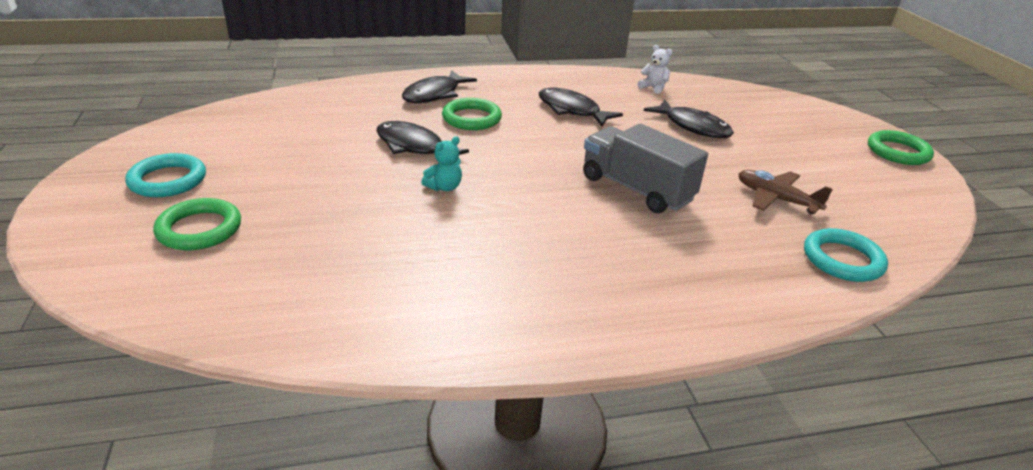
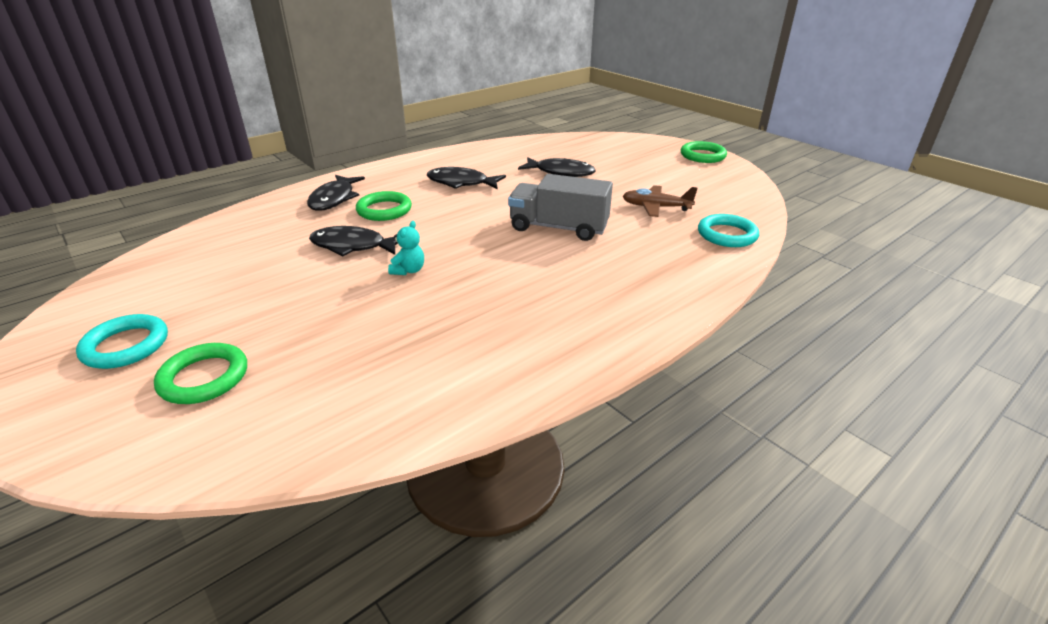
camera: 25 degrees left, 0 degrees up
(653, 88) = (509, 151): white teddy bear -> none

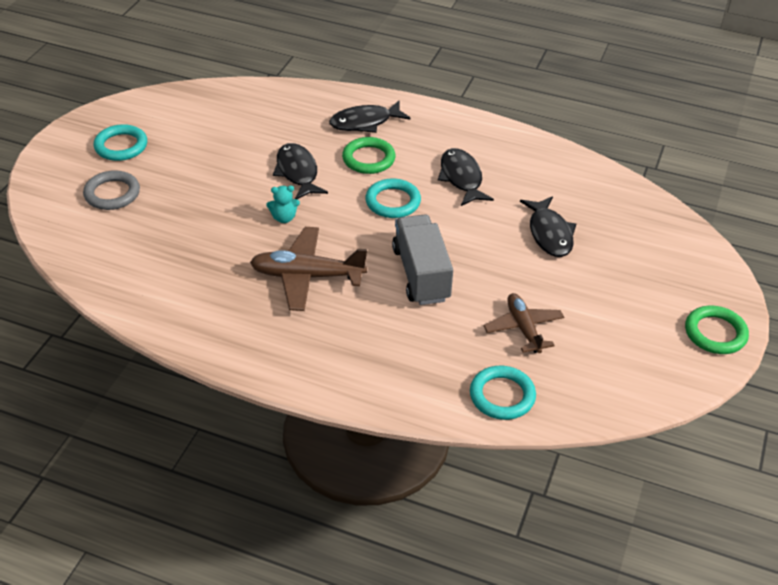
camera: 60 degrees right, 10 degrees up
(204, 378) = (112, 194): green ring -> grey ring
(454, 215) = (393, 202): none -> turquoise ring
(507, 280) = (307, 276): none -> brown plane

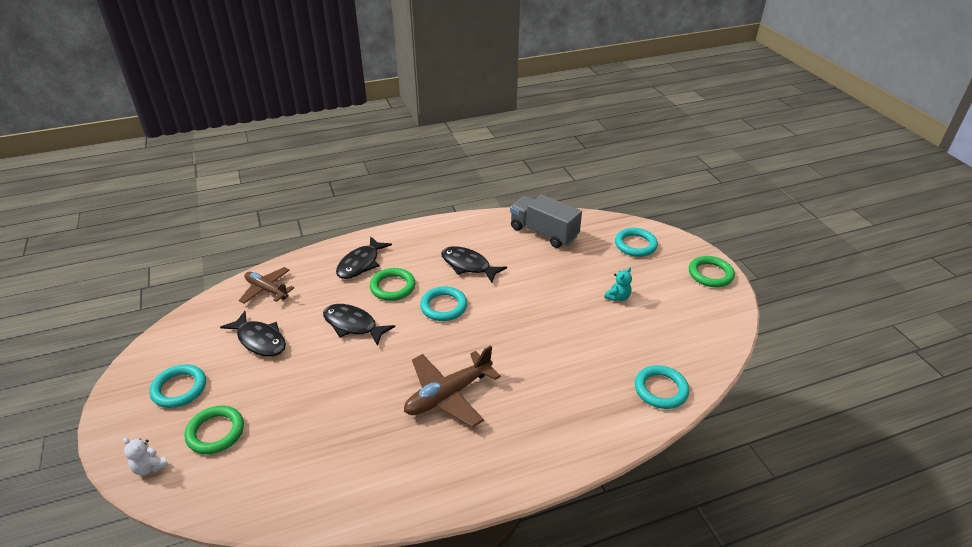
camera: 40 degrees left, 5 degrees down
(49, 191) = (149, 467): none -> white teddy bear
(112, 194) = (215, 432): grey ring -> green ring
(284, 218) = (381, 364): turquoise teddy bear -> turquoise teddy bear (618, 297)
(421, 274) = (520, 343): grey truck -> grey truck (543, 232)
(523, 328) = (619, 338): brown plane -> brown plane (267, 290)
(549, 234) = (560, 270): black fish -> black fish (260, 340)
(668, 256) = (635, 245): none -> turquoise ring

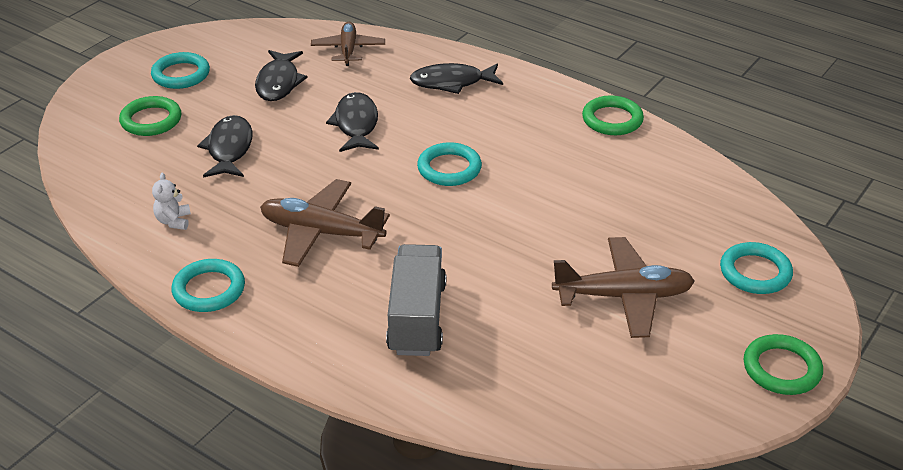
camera: 55 degrees right, 0 degrees up
(149, 467) = (88, 109): white teddy bear -> white teddy bear (173, 221)
(393, 287) = (440, 120): green ring -> green ring (612, 120)
(468, 265) = (538, 154): black fish -> black fish (229, 149)
(543, 232) = (675, 183): grey truck -> grey truck (417, 318)
(618, 297) = (623, 296): turquoise teddy bear -> brown plane
(660, 389) = (491, 396): turquoise ring -> turquoise ring (209, 290)

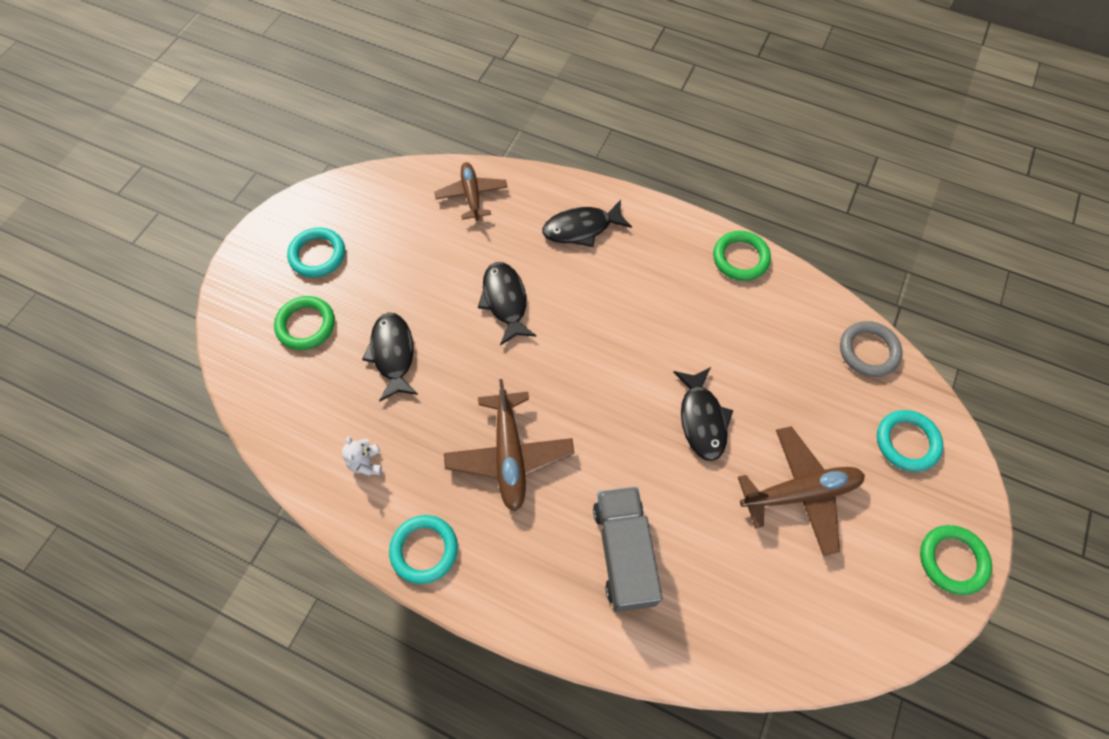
camera: 10 degrees left, 25 degrees up
(279, 83) = (416, 253): black fish -> black fish (702, 419)
(321, 232) = (509, 455): brown plane -> brown plane turned 105 degrees counterclockwise
(449, 168) = (607, 348): turquoise ring -> none
(731, 200) = (868, 351): none -> grey ring

